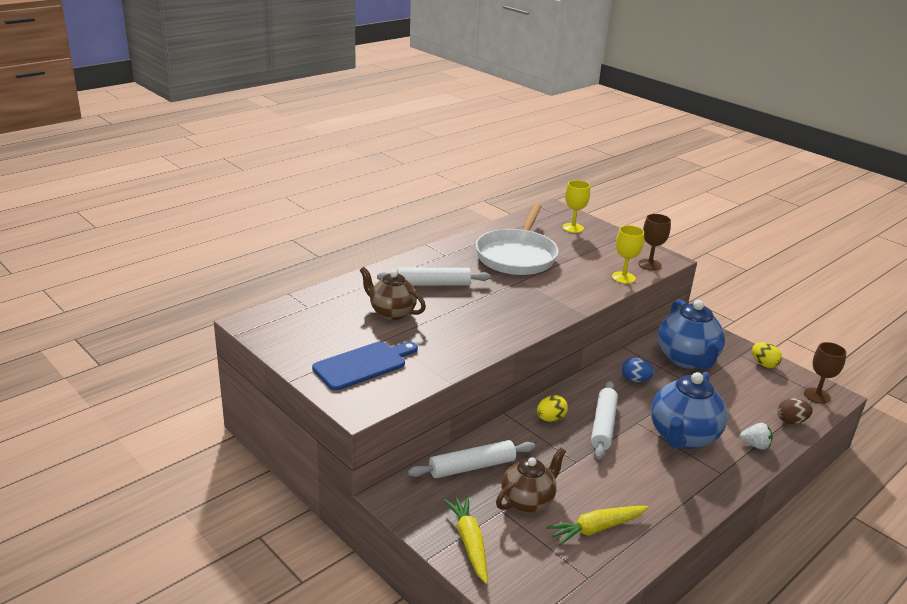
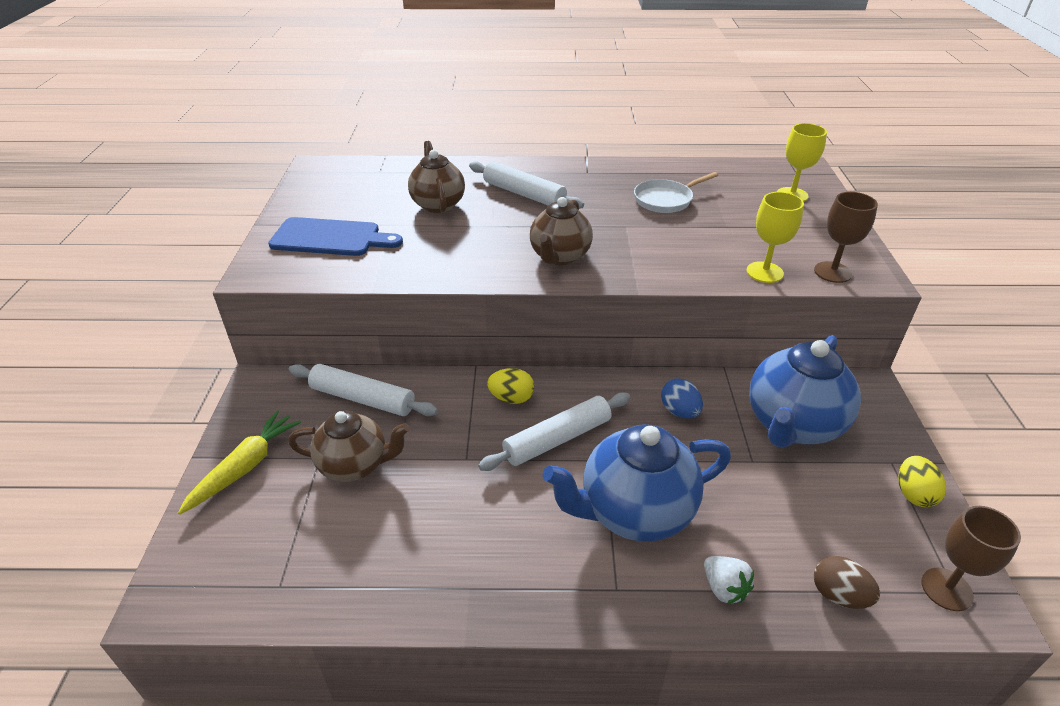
camera: 45 degrees right, 10 degrees up
(517, 255) = (666, 200): white pan -> white pan, size x0.52
(518, 313) = (559, 257): none -> brown teapot
(596, 529) = (370, 542): yellow carrot -> none

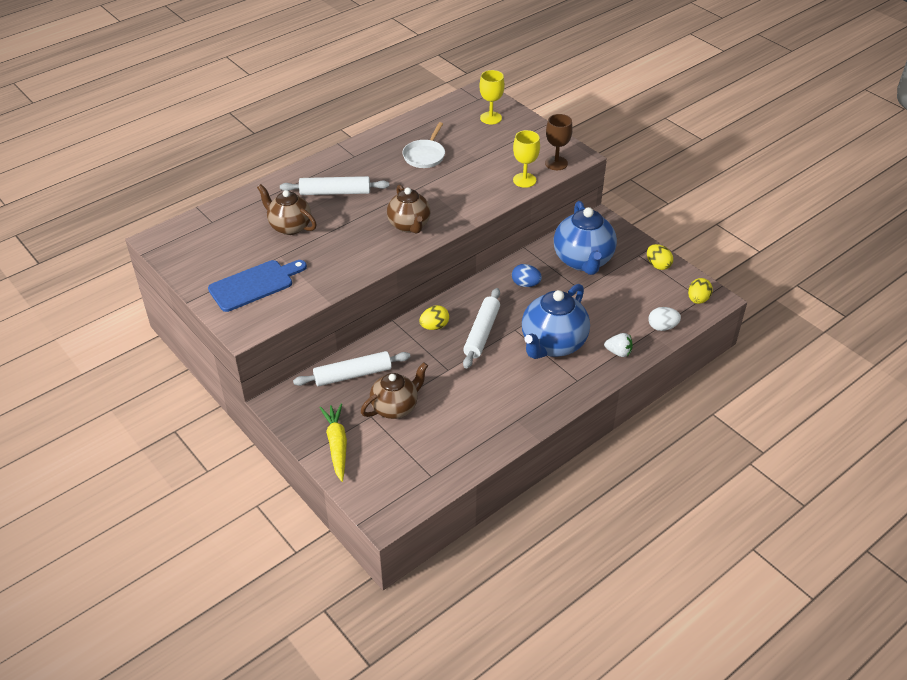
camera: 40 degrees left, 5 degrees up
(838, 595) = (662, 327): brown egg -> white egg
(946, 589) = (698, 299): brown goblet -> yellow egg

